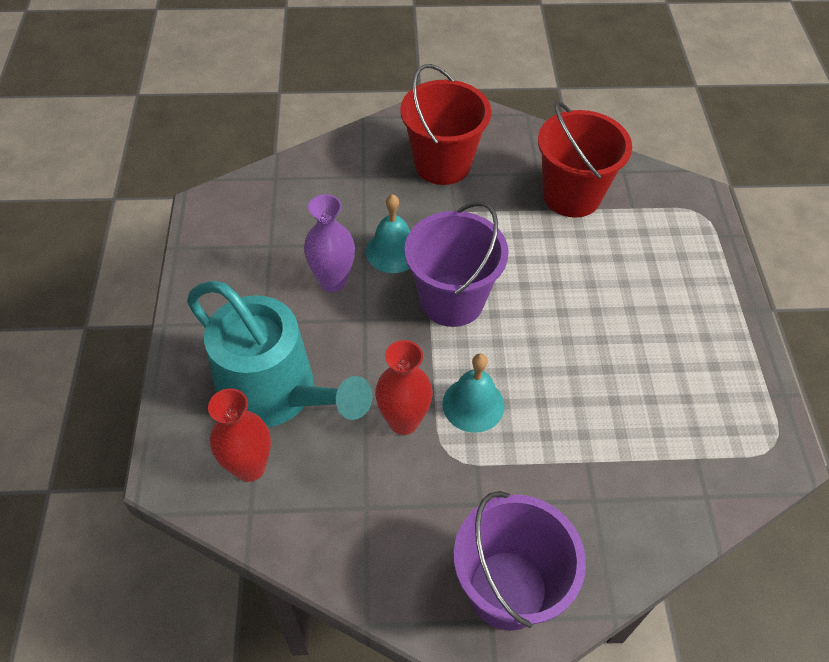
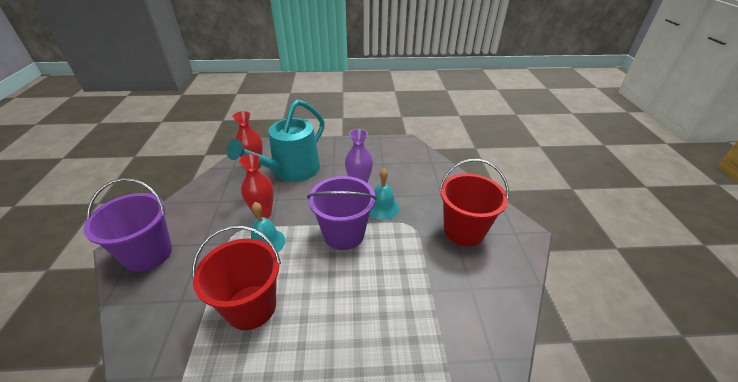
camera: 90 degrees right, 15 degrees down
(571, 195) = (451, 311): red bucket -> red bucket (251, 307)

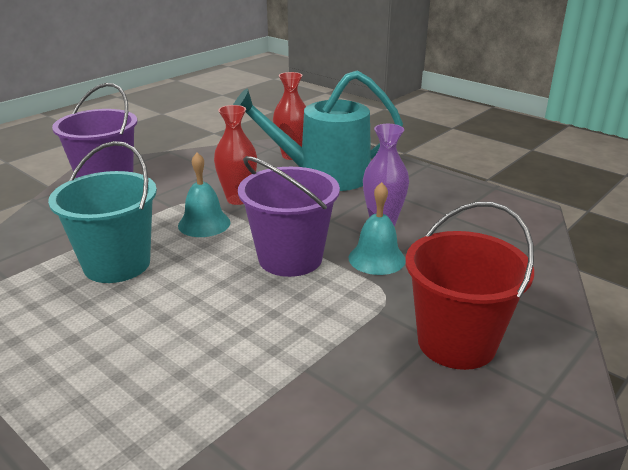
camera: 45 degrees right, 10 degrees down
(251, 307) = (117, 264): red bucket -> turquoise bucket

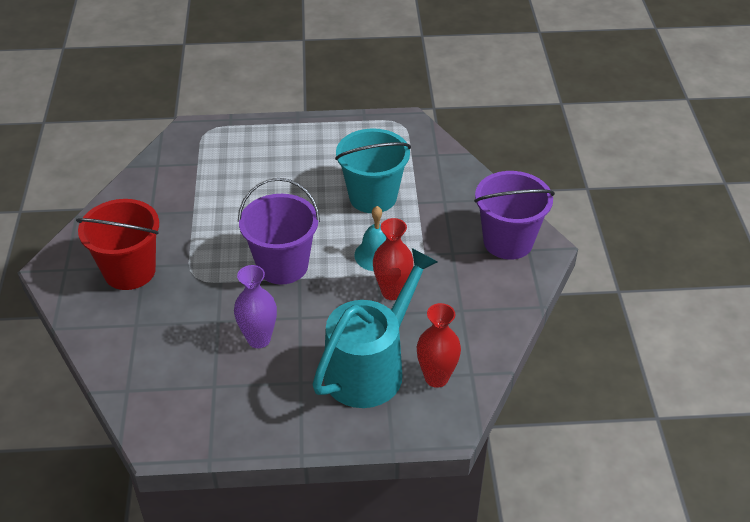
camera: 135 degrees right, 15 degrees up
(376, 258) = (229, 302): turquoise bell -> none

